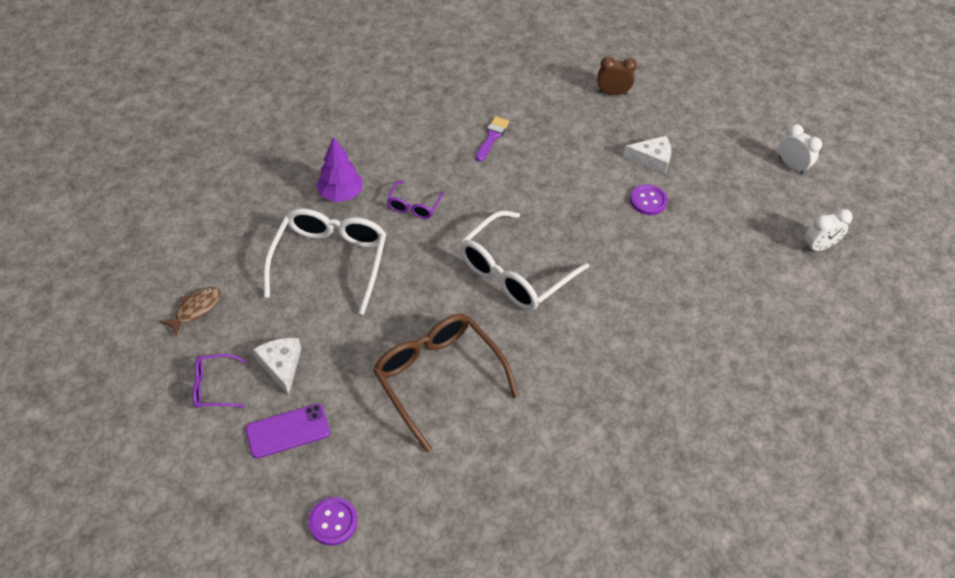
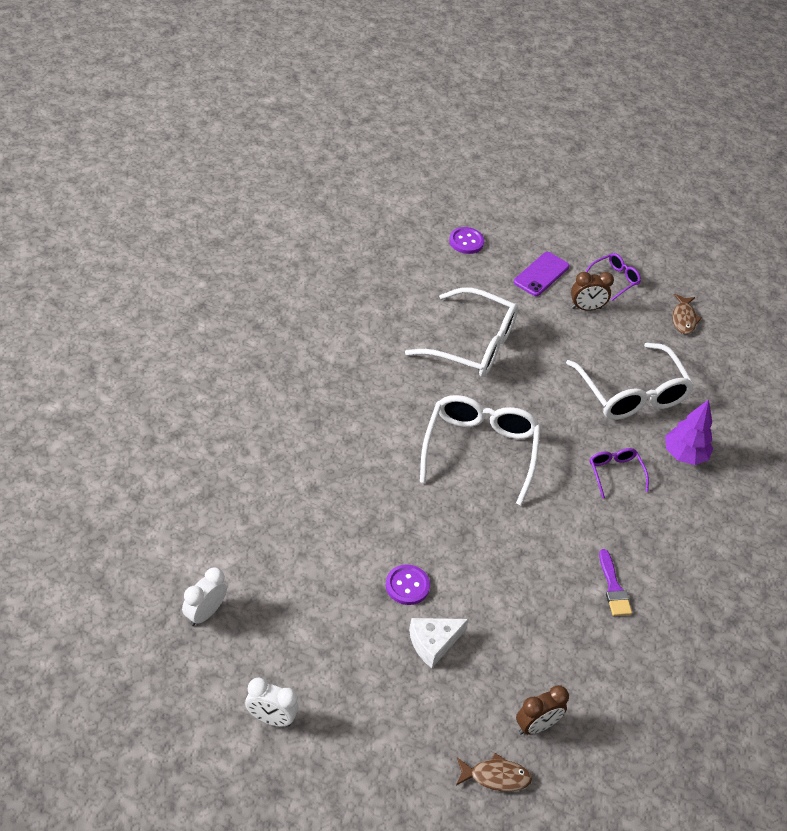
camera: 145 degrees right, 5 degrees down
(281, 366) = (586, 308): white cheese -> brown clock
(438, 377) = (473, 345): brown glasses -> white glasses
(656, 82) = (496, 777): none -> brown fish

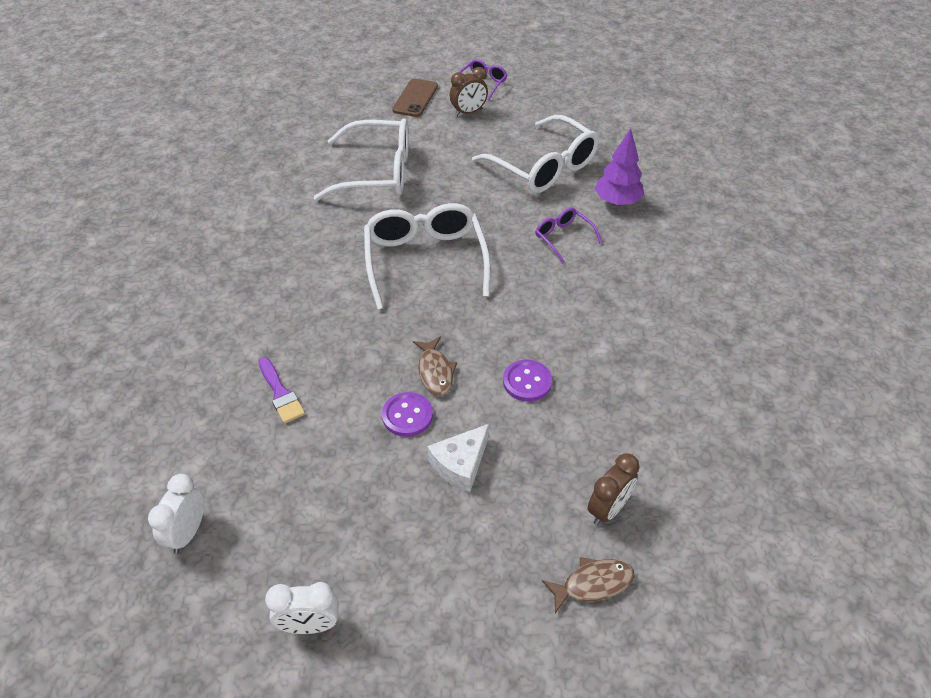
camera: 15 degrees left, 0 degrees up
(466, 241) = (334, 92): purple button -> purple button (527, 382)
(541, 274) = (415, 98): purple phone -> brown phone
(613, 588) = (615, 340): purple brush -> purple brush (281, 393)
(683, 319) = (558, 95): brown fish -> brown fish (435, 372)

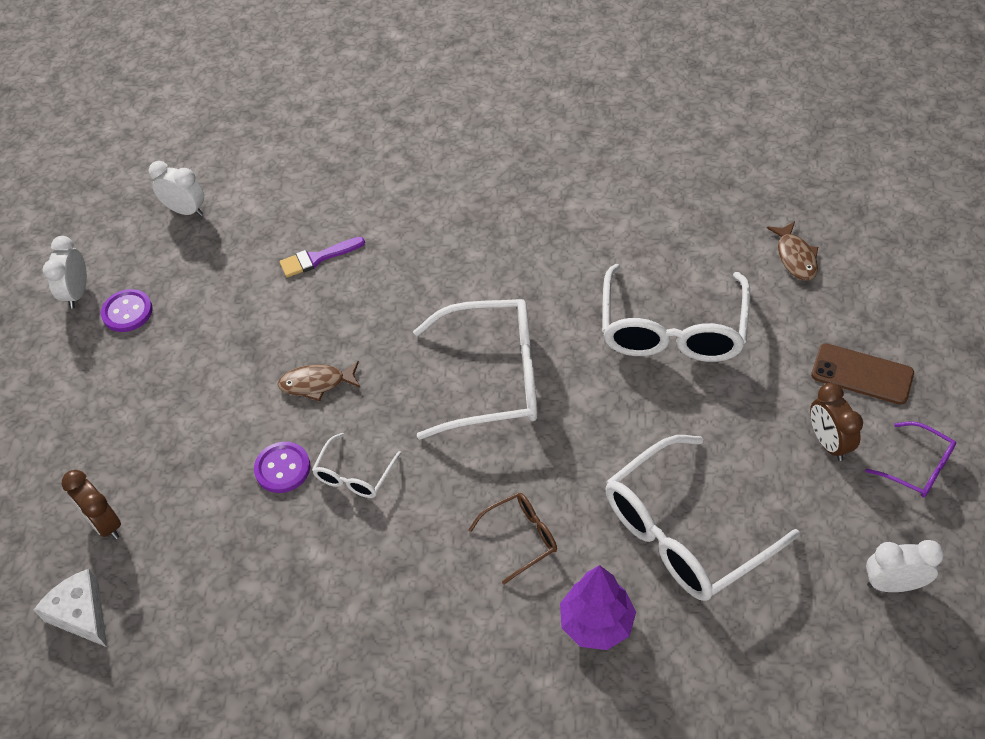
camera: 100 degrees right, 5 degrees up
(407, 415) = (265, 358): purple button -> purple button (127, 312)
(460, 464) = (194, 401): white cheese -> white cheese (81, 614)
(526, 333) = (354, 475): none -> white glasses
(561, 95) = (893, 584): none -> white clock
(563, 237) = (521, 537): purple glasses -> brown glasses
(593, 584) = (35, 498): brown fish -> brown fish (795, 257)

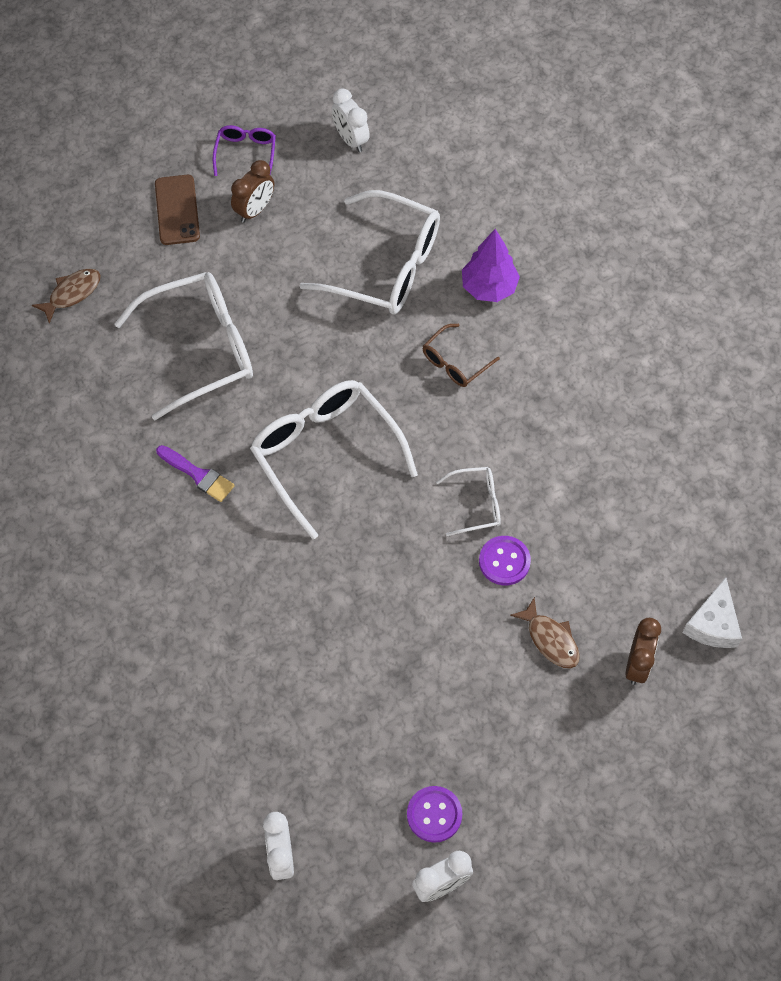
camera: 125 degrees left, 10 degrees up
(316, 383) = (411, 588): brown fish -> brown fish (550, 639)
(317, 258) = (274, 678): purple brush -> purple brush (198, 475)
(521, 537) = (454, 363): brown glasses -> brown glasses turned 75 degrees counterclockwise

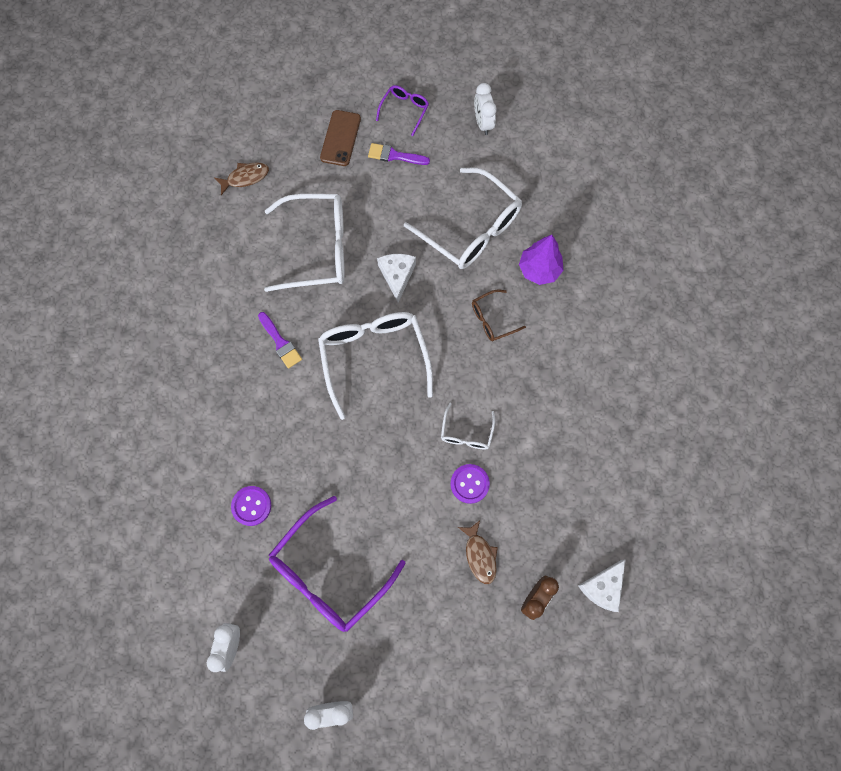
camera: 20 degrees right, 10 degrees up
(255, 210) = (394, 155): brown clock -> purple brush
(315, 349) = (397, 275): none -> white cheese
(371, 726) = (329, 573): none -> purple glasses
(434, 814) = (347, 656): purple button -> purple button (251, 506)
(476, 504) = (466, 433): white glasses -> white glasses turned 90 degrees clockwise

